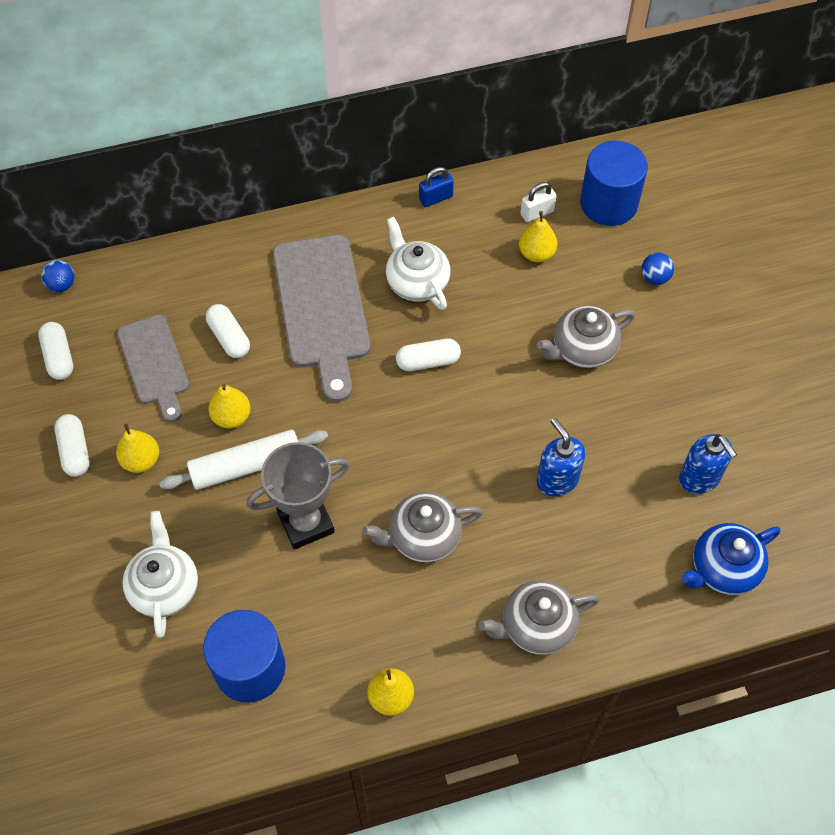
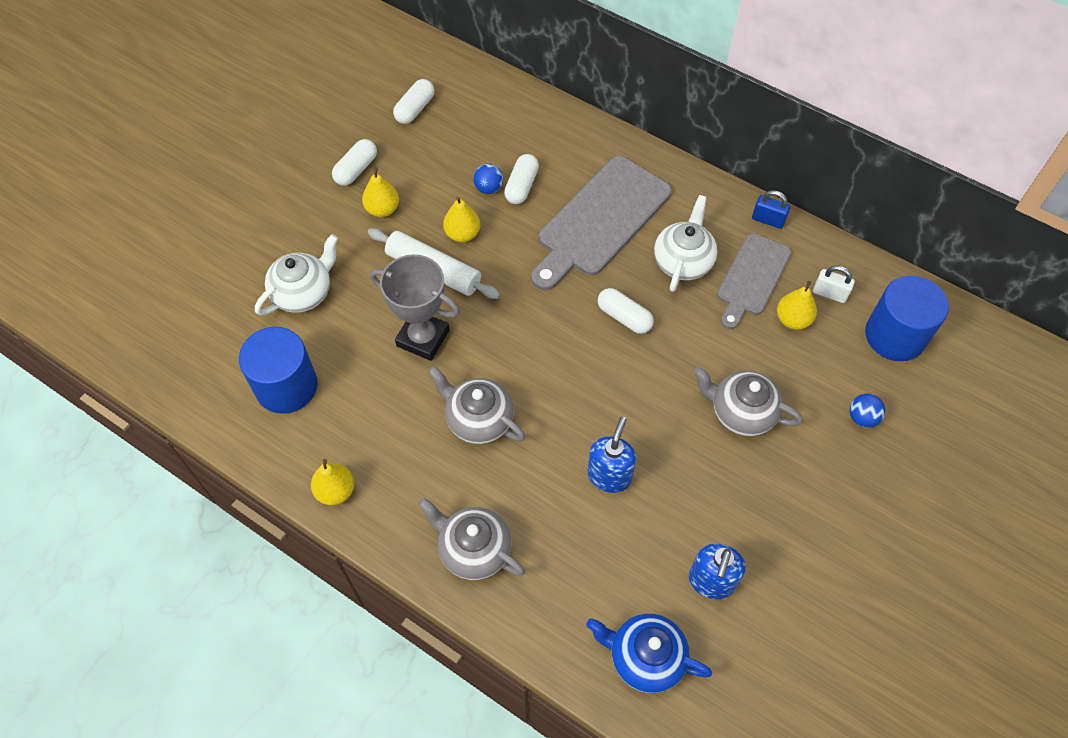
camera: 50 degrees right, 0 degrees up
(61, 285) = (468, 69): blue ball -> blue ball (488, 188)
(154, 364) = (460, 161): grey cutting board -> grey cutting board (752, 278)

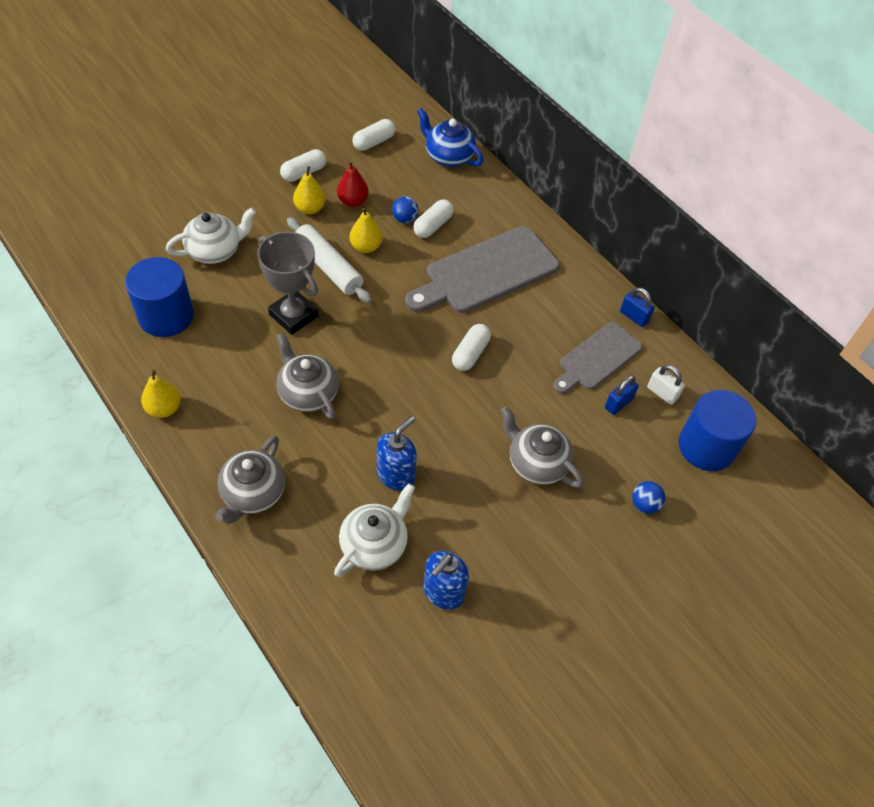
camera: 15 degrees right, 5 degrees down
(424, 186) = (353, 201): none -> red pear
(474, 549) = (253, 493): grey teapot -> grey teapot turned 120 degrees counterclockwise
(624, 317) = (470, 354): white capsule -> white capsule turned 60 degrees clockwise
(645, 657) = (355, 634): blue teapot -> blue teapot (448, 156)
(683, 261) = (543, 326): white teapot -> white teapot (374, 544)
(792, 319) = (618, 403): yellow pear -> blue padlock

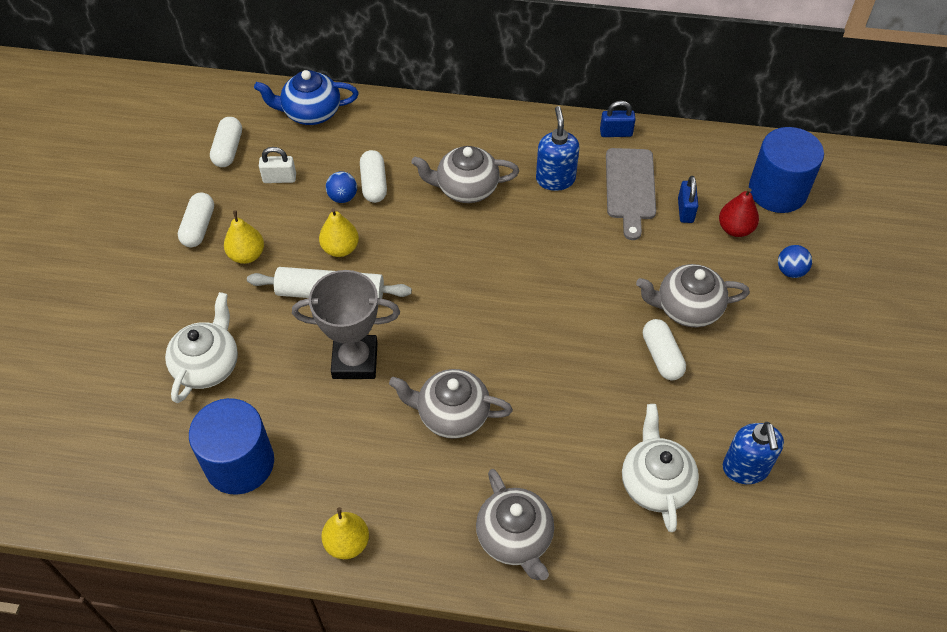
camera: 40 degrees left, 0 degrees up
(353, 201) = (277, 218): red pear -> red pear (735, 229)
(396, 475) = (603, 414): blue soap dispenser -> blue soap dispenser (555, 179)
(470, 354) = (536, 266): white capsule -> white capsule (662, 356)
(486, 272) = (466, 188): grey cutting board -> grey teapot
(662, 393) = (704, 176): white padlock -> white padlock (279, 178)

